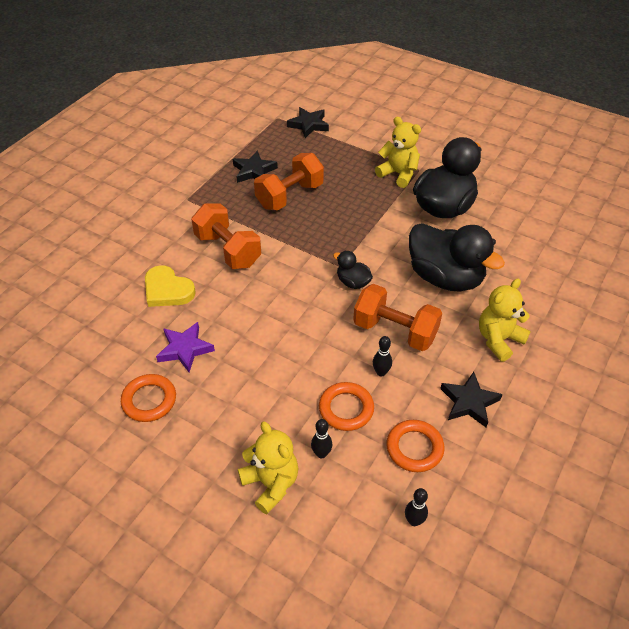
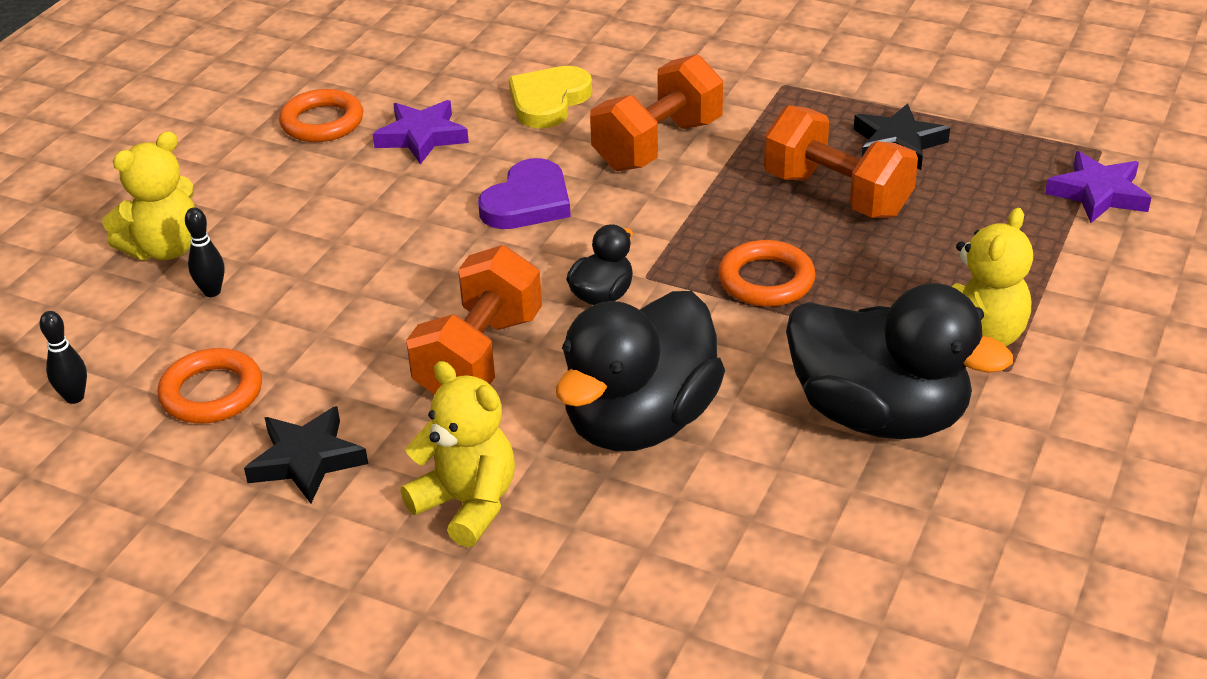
camera: 85 degrees right, 10 degrees down
(266, 305) = (528, 202): none -> purple heart
(308, 125) = (1098, 194): black star -> purple star
(346, 409) = (298, 310): orange ring -> orange ring (766, 280)
(381, 372) = (377, 345): black bowling pin -> none

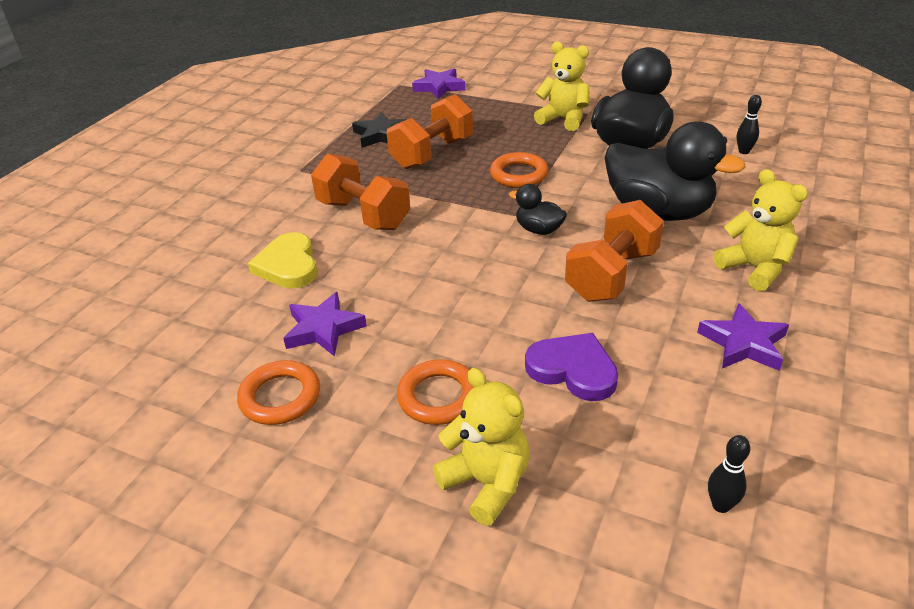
camera: 90 degrees left, 0 degrees up
(212, 291) = (552, 433): black bowling pin -> black bowling pin (744, 151)
(212, 393) = (687, 409): orange ring -> orange ring (438, 396)
(307, 460) = (743, 343): black star -> purple star
(467, 504) = (754, 268): yellow teddy bear -> yellow teddy bear turned 105 degrees clockwise
(479, 357) = (612, 275): orange dumbbell -> orange dumbbell turned 75 degrees counterclockwise
(528, 202) = (428, 266): purple heart -> purple heart (573, 370)
(548, 101) = (288, 265): yellow heart -> yellow heart turned 45 degrees clockwise

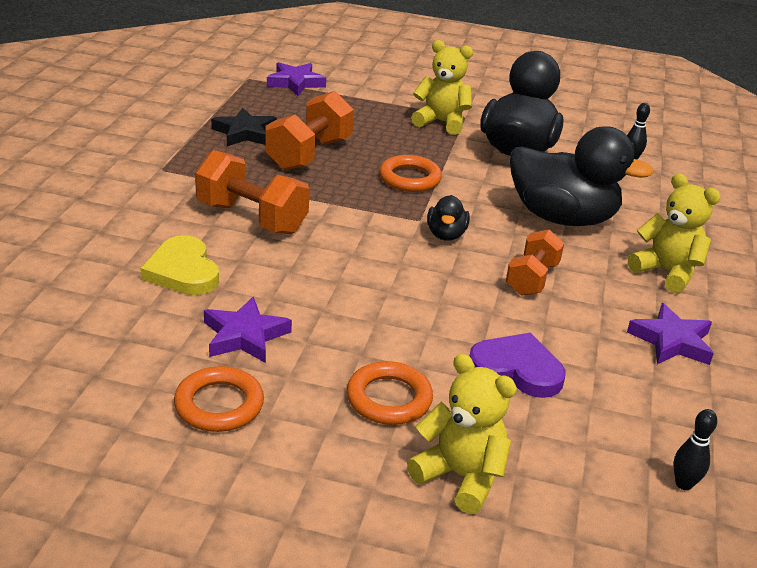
camera: 15 degrees left, 5 degrees down
(538, 230) = (446, 235): black duck -> black duck turned 105 degrees counterclockwise
(612, 275) = (532, 279): orange dumbbell -> orange dumbbell, size x0.65

